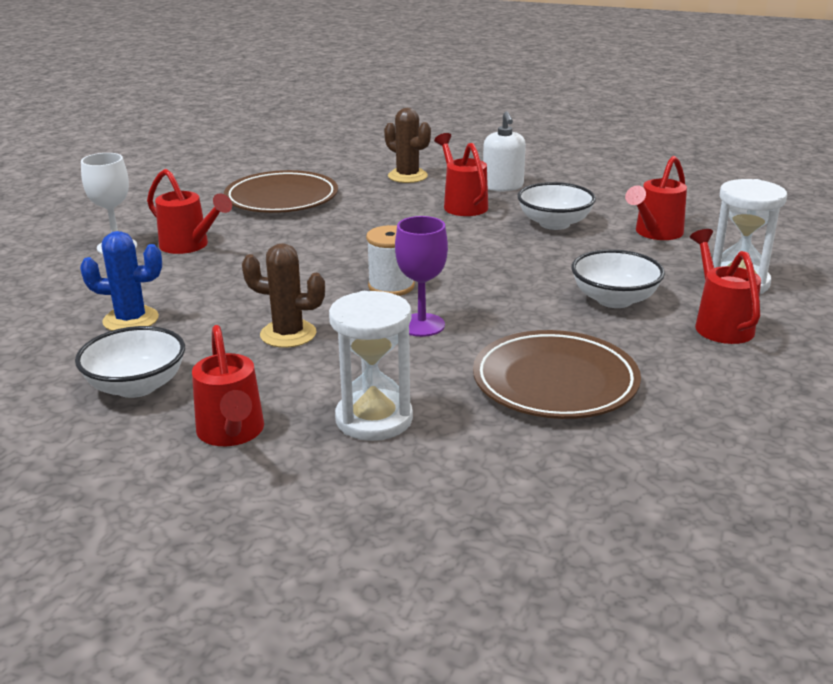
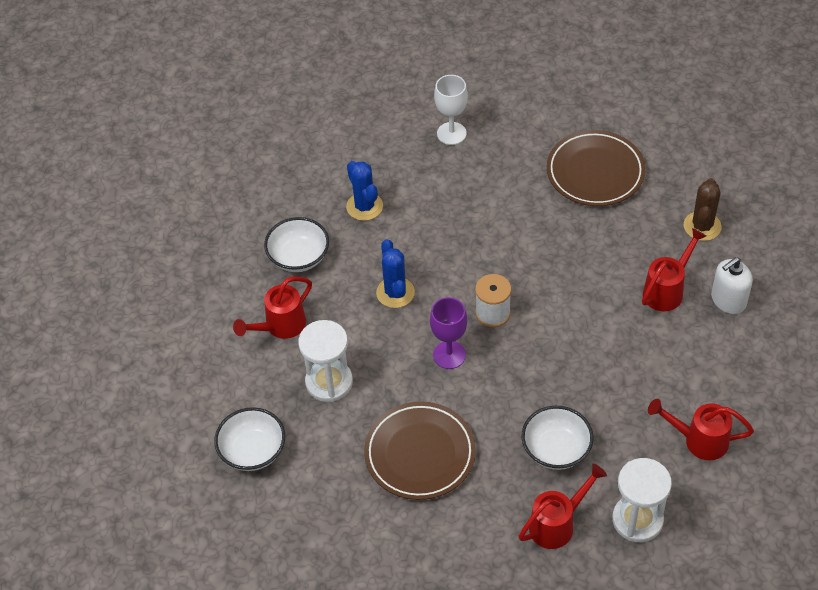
camera: 65 degrees right, 25 degrees up
(189, 246) = (479, 170): red watering can -> none
(288, 334) = (395, 292): brown cactus -> blue cactus
(554, 223) = (671, 365): white bowl -> white bowl (253, 451)

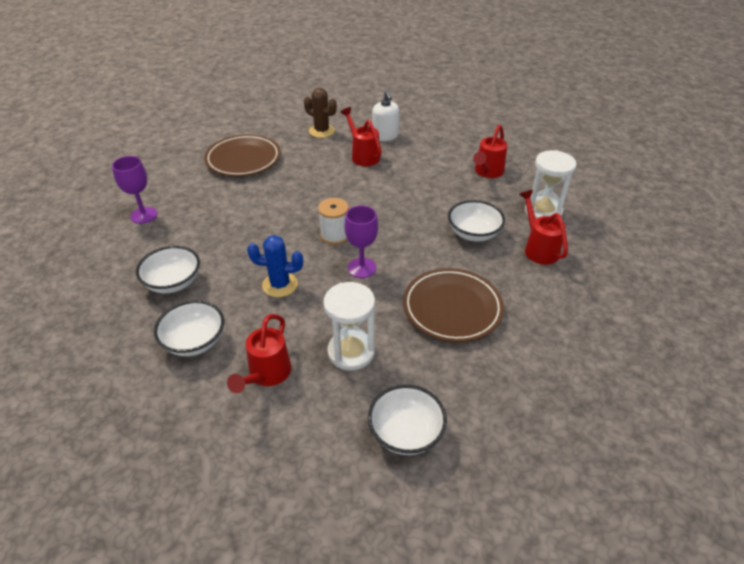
camera: 75 degrees left, 10 degrees down
(280, 326) = (266, 375): red watering can -> red watering can turned 45 degrees clockwise
(364, 206) = (173, 283): blue cactus -> white bowl
(451, 133) = (144, 215): white goblet -> purple goblet

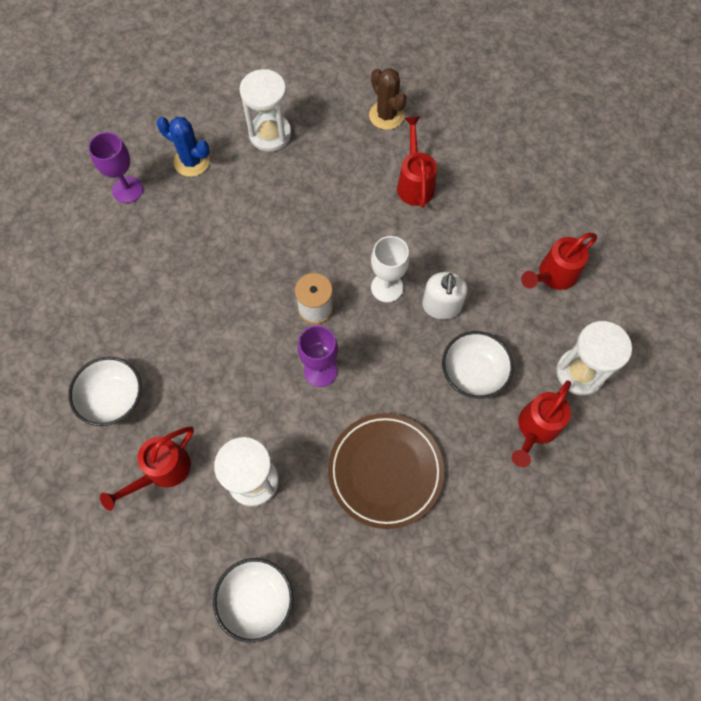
camera: 25 degrees right, 25 degrees up
(173, 283) = (122, 308): white bowl -> none
(243, 159) = (270, 134): brown plate -> white hourglass
(280, 285) = (224, 358): blue cactus -> blue cactus (191, 161)
(380, 209) = (387, 287): none -> white goblet
(385, 136) = (461, 156): white soap dispenser -> white soap dispenser (441, 306)
(538, 248) = (535, 429): red watering can -> red watering can turned 150 degrees counterclockwise

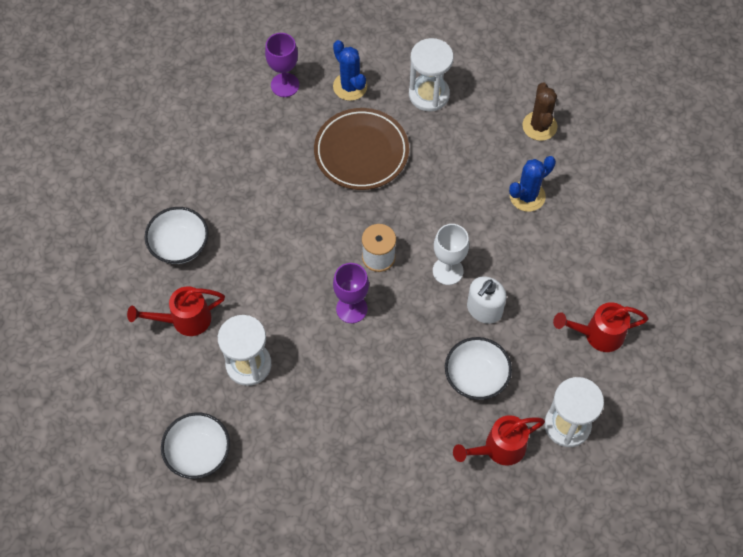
camera: 30 degrees right, 5 degrees down
(385, 471) = (355, 414): brown plate -> brown plate (361, 152)
(415, 183) = (527, 196): red watering can -> blue cactus

